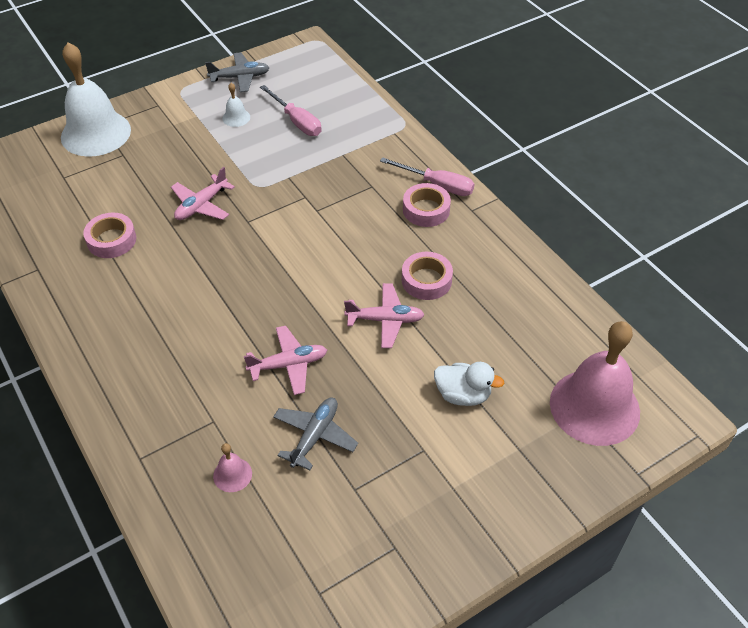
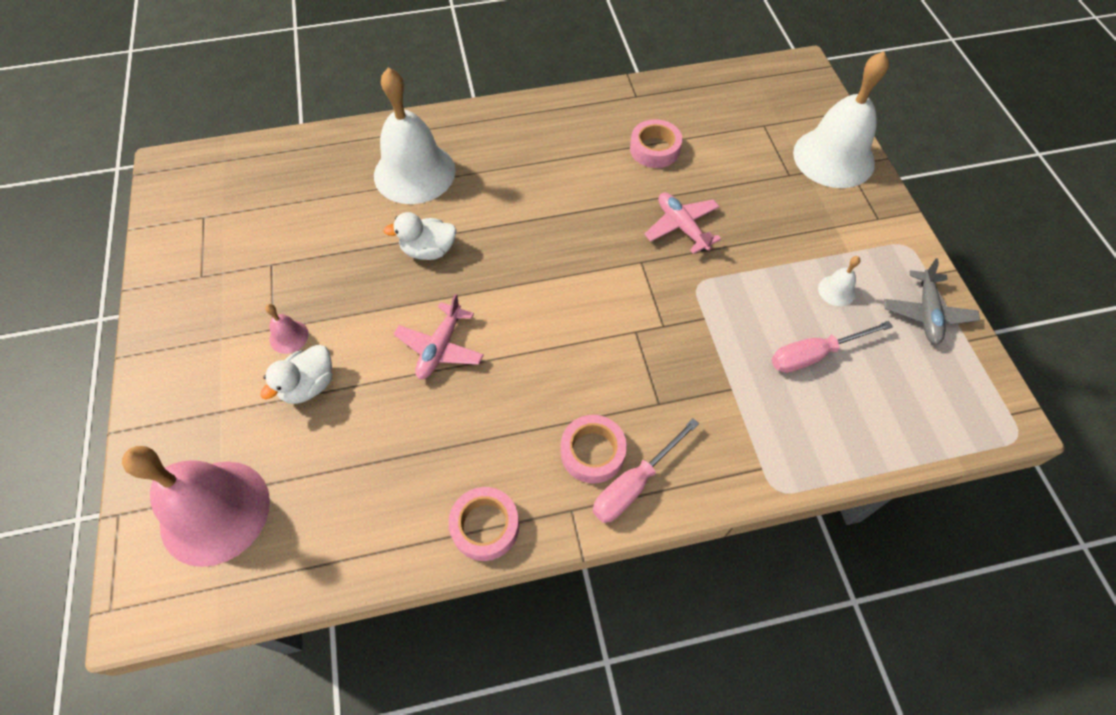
camera: 110 degrees right, 10 degrees up
(192, 414) = (414, 172): none -> white bell
(232, 474) = (339, 187): pink bell -> pink bell (289, 336)
(288, 365) = (428, 250): pink plane -> white duck
(315, 436) = (340, 250): grey plane -> none
(426, 280) = (476, 408): pink tape -> pink tape (485, 526)

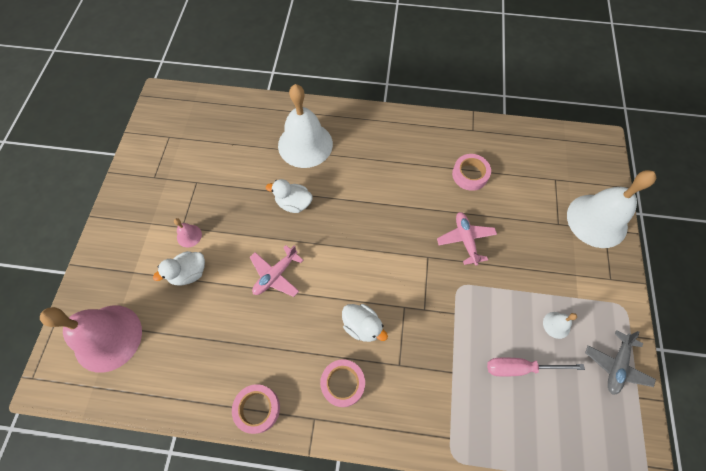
camera: 20 degrees right, 5 degrees up
(589, 373) = (362, 326): none -> white duck
(634, 484) = (360, 416): pink screwdriver -> none

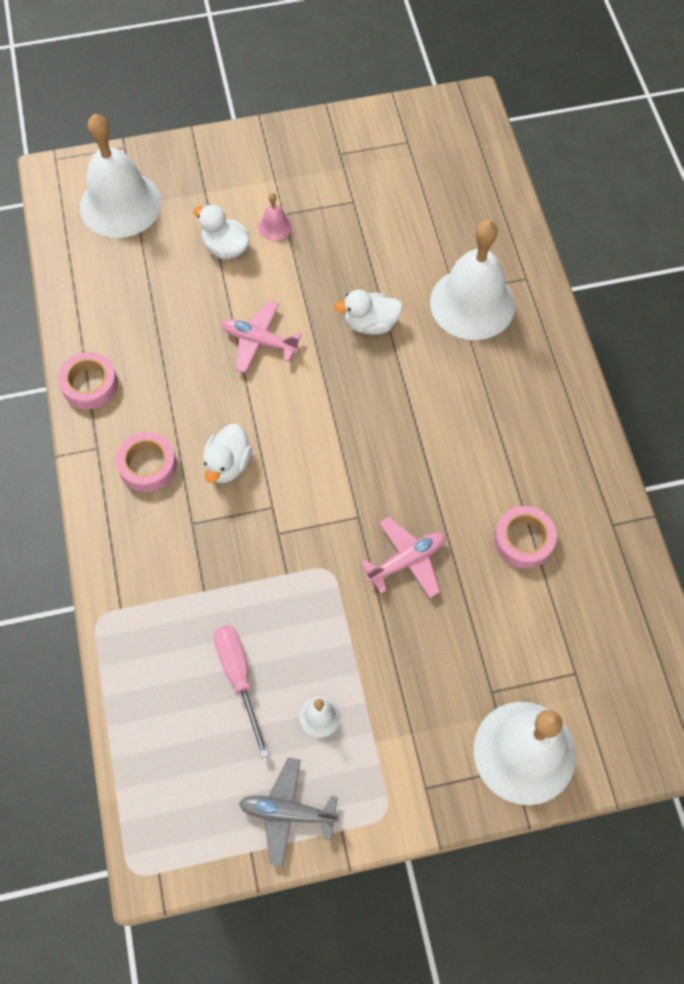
camera: 70 degrees right, 0 degrees up
(108, 337) = (120, 204): pink bell -> white bell
(293, 203) = (370, 324): white duck -> white duck turned 90 degrees counterclockwise

